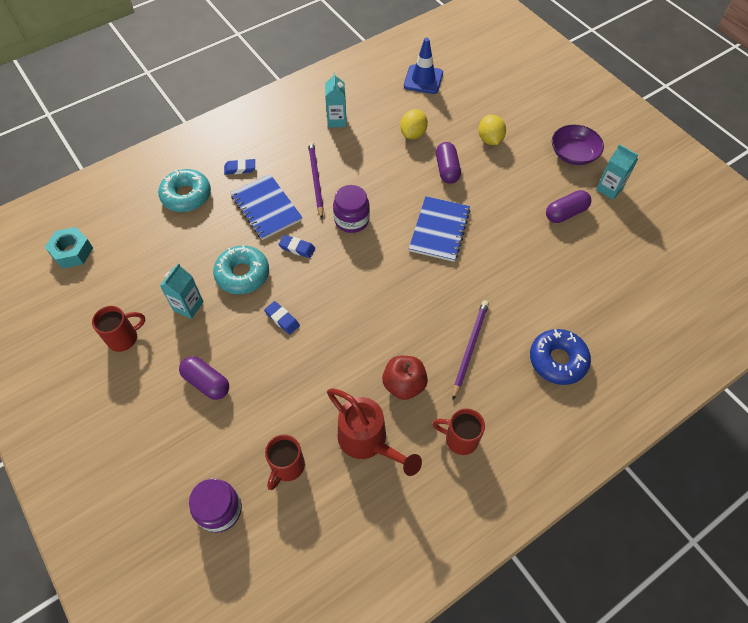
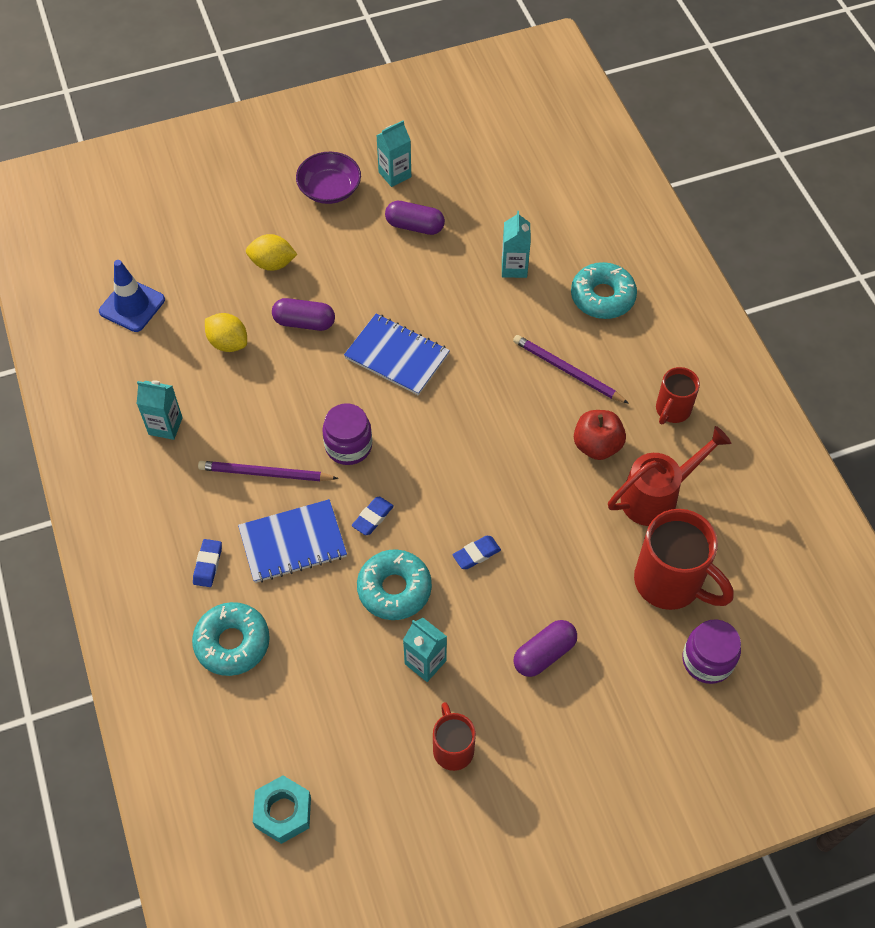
camera: 75 degrees left, 0 degrees up
(287, 467) = (670, 583): red mug -> red mug, size x1.74
(557, 288) = (514, 267): none -> turquoise carton
(557, 360) = (602, 297): blue donut -> turquoise donut
(565, 213) = (415, 226): purple capsule -> purple capsule turned 60 degrees counterclockwise

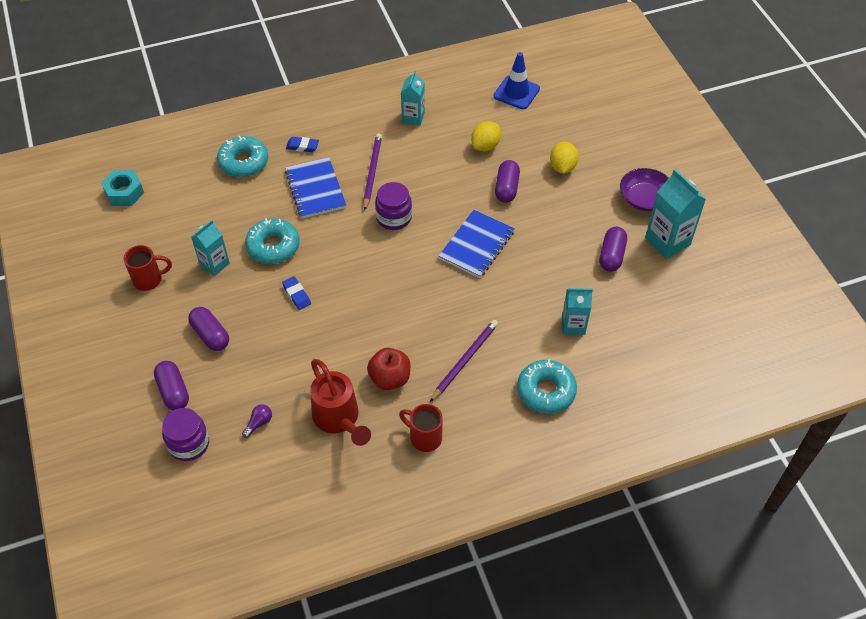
camera: 90 degrees right, 5 degrees down
(373, 517) = (332, 233): blue eraser -> none
(395, 174) = (667, 241): turquoise carton -> turquoise carton, size x1.56
(634, 689) = (173, 391): none -> purple capsule
(670, 583) = (259, 423): red mug -> purple light bulb

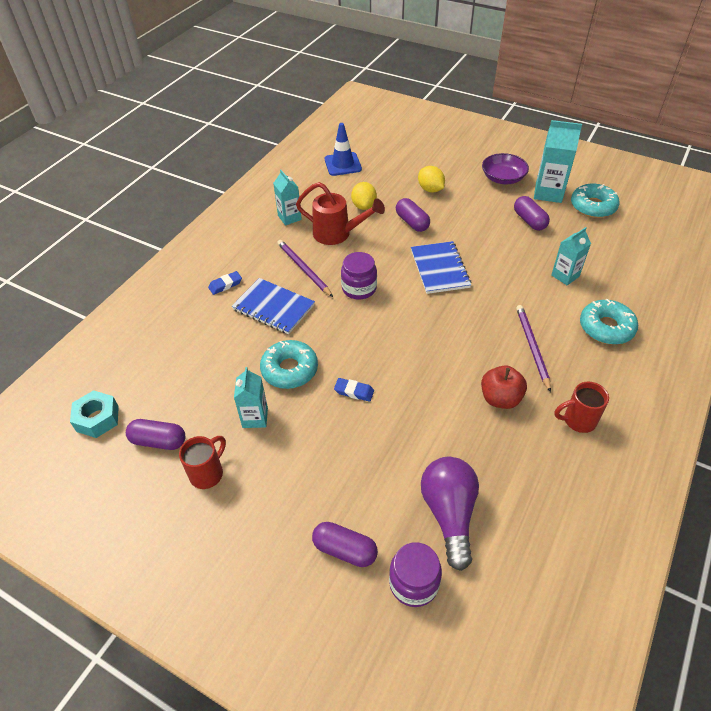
camera: 40 degrees left, 5 degrees down
(210, 335) = (320, 476): purple capsule -> purple capsule (159, 441)
(243, 162) = (187, 325): turquoise donut -> turquoise donut (593, 206)
(259, 423) = (449, 514): purple light bulb -> purple light bulb, size x2.49
(339, 419) = (504, 458): red watering can -> red watering can (337, 234)

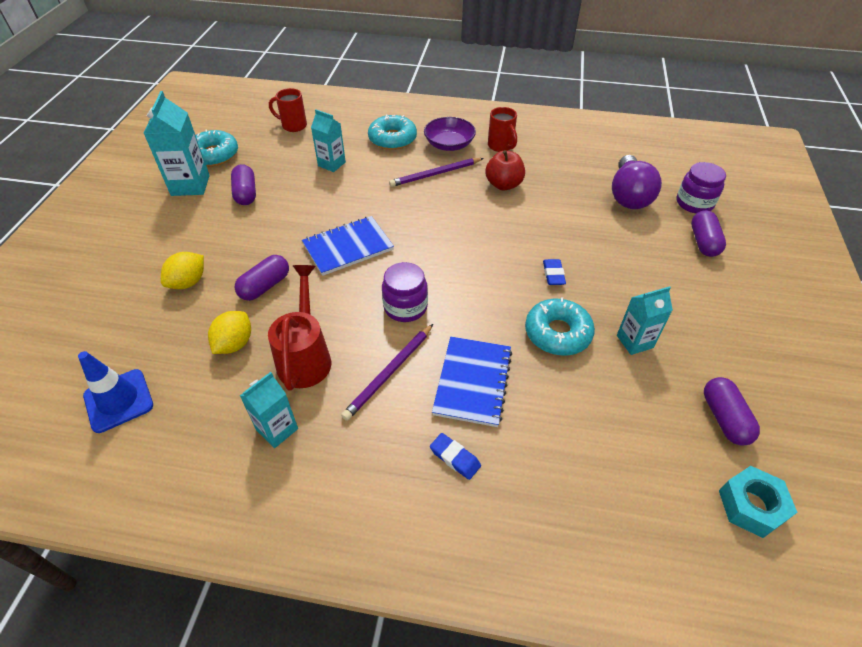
camera: 110 degrees left, 0 degrees up
(208, 473) = (720, 356): red mug -> red mug (293, 126)
(364, 206) = (234, 344): yellow lemon -> yellow lemon turned 45 degrees counterclockwise
(449, 514) = (628, 195): purple light bulb -> purple light bulb turned 60 degrees counterclockwise
(503, 178) = (160, 222): purple bowl -> purple bowl (449, 144)
(529, 221) = (246, 193): purple capsule -> purple capsule turned 60 degrees counterclockwise

